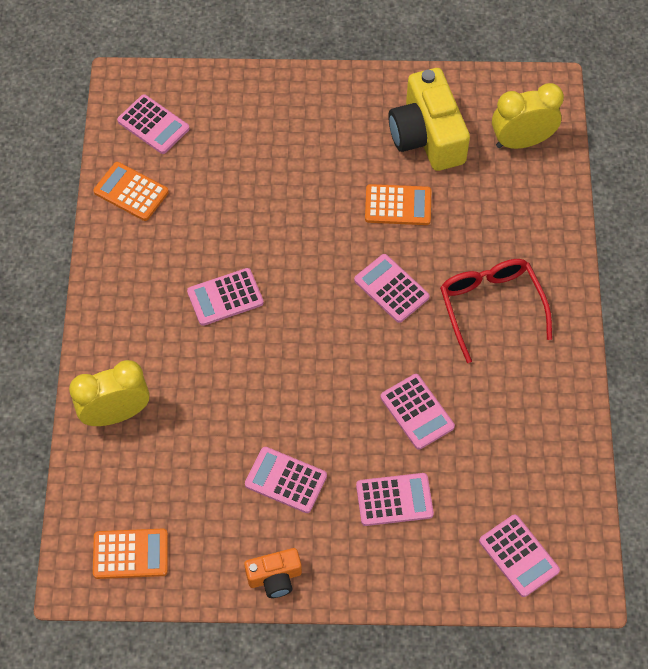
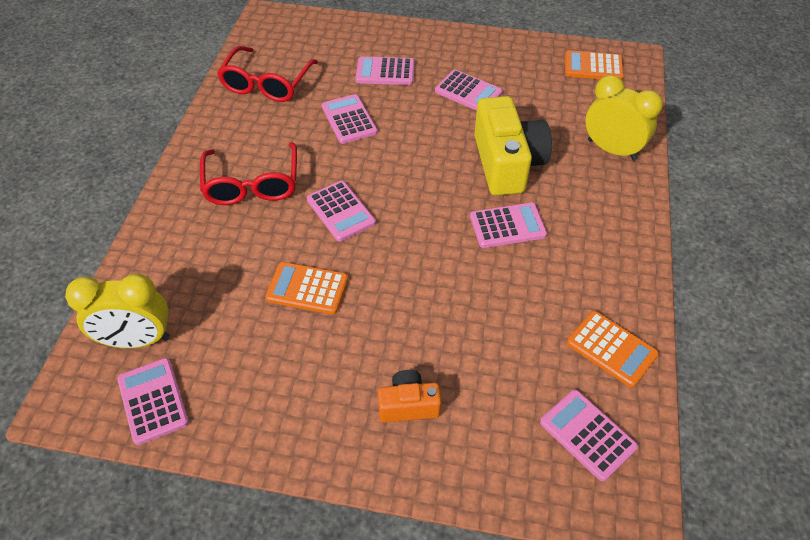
camera: 170 degrees left, 10 degrees down
(116, 414) = (612, 150): yellow clock -> yellow clock turned 135 degrees counterclockwise
(274, 577) = (484, 44): orange camera -> orange camera (408, 405)
(427, 136) = (244, 364): yellow camera -> yellow camera (507, 163)
(519, 556) = (305, 35): pink calculator -> pink calculator (153, 401)
(533, 454) = (266, 84): none -> red glasses

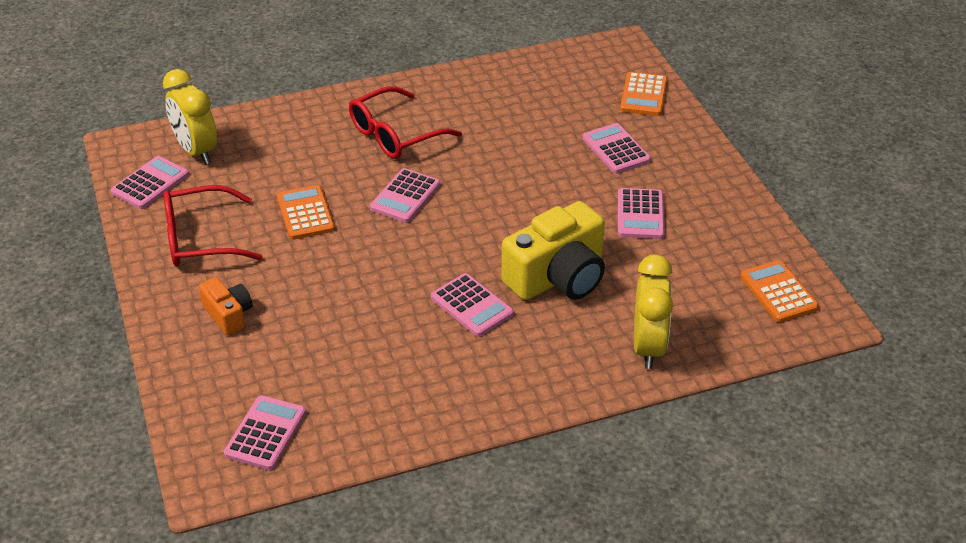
camera: 60 degrees right, 10 degrees down
(266, 84) = (527, 87): red glasses -> red glasses (200, 239)
(349, 119) = (525, 154): pink calculator -> none
(611, 349) = (371, 423): orange calculator -> orange calculator (643, 95)

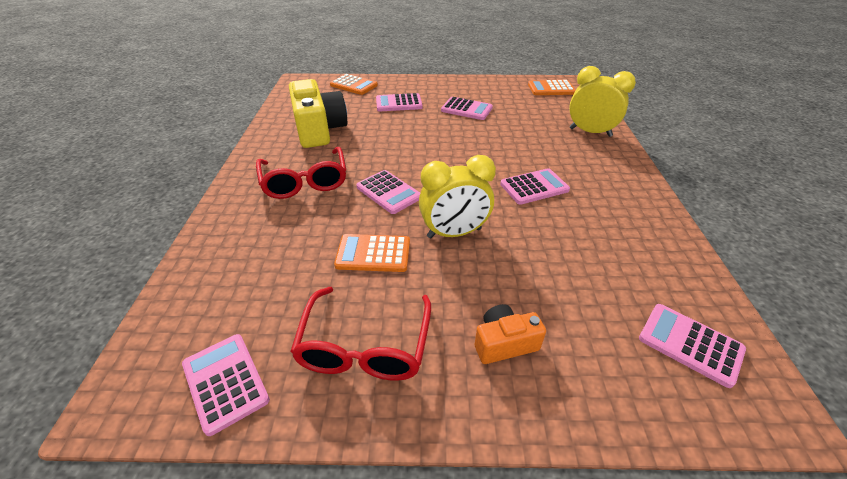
camera: 70 degrees left, 0 degrees up
(196, 151) = (204, 322): yellow clock -> yellow clock (454, 233)
(558, 277) = (515, 147): yellow camera -> yellow camera (319, 130)

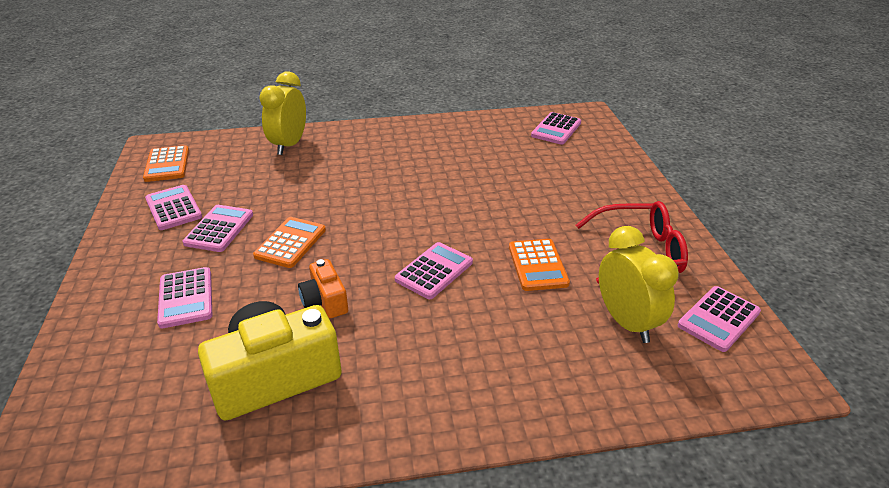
camera: 100 degrees left, 5 degrees down
(305, 182) = (429, 351): red glasses -> none
(354, 85) = (85, 372): orange calculator -> orange calculator (290, 243)
(454, 233) = (488, 220): yellow clock -> yellow clock (626, 322)
(504, 343) = (596, 191): orange camera -> orange camera (325, 301)
(534, 187) = (402, 178): pink calculator -> pink calculator (173, 208)

